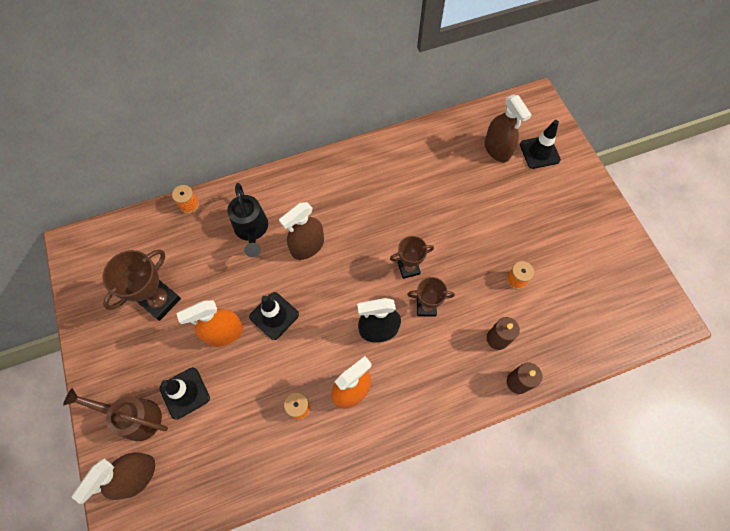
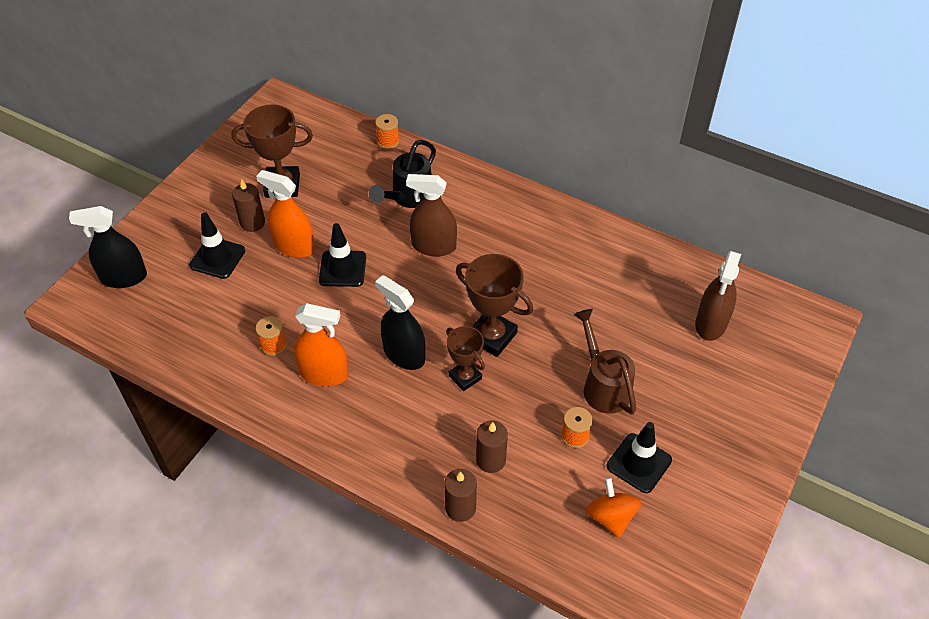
camera: 50 degrees right, 15 degrees down
(134, 417) = (169, 241): brown watering can -> brown watering can (603, 386)
(138, 476) = (124, 277): brown spray bottle -> black spray bottle
(175, 345) = (252, 223): none -> brown candle
(408, 268) = (492, 336): brown trophy -> brown trophy, size x1.57
(539, 152) = (754, 363): black traffic cone -> black traffic cone (639, 463)
(583, 304) = (611, 517): none -> orange spinning top

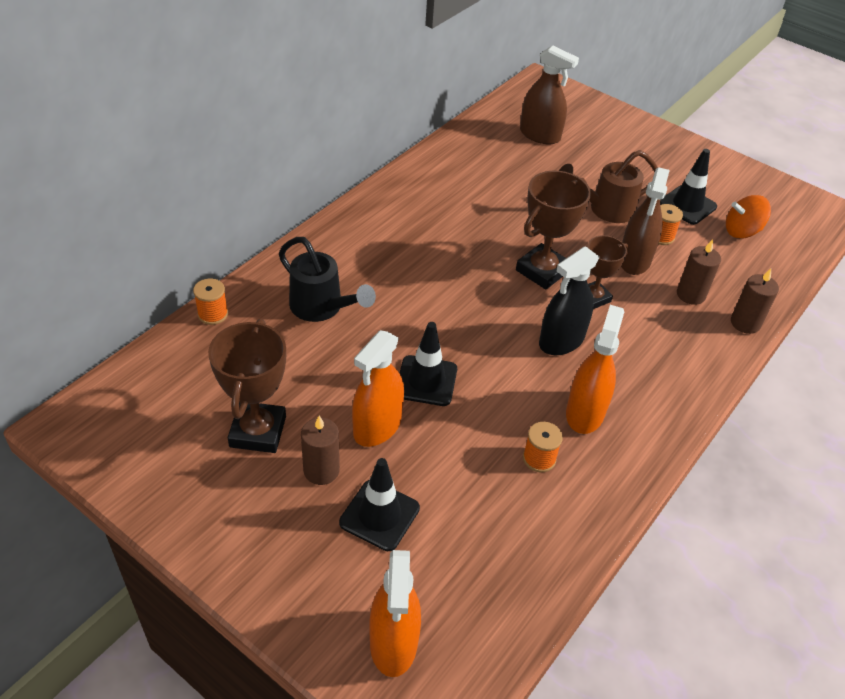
camera: 85 degrees left, 5 degrees down
(124, 277) = (393, 642): black spray bottle -> orange spray bottle
(434, 246) = (407, 296): brown spray bottle -> brown spray bottle (634, 260)

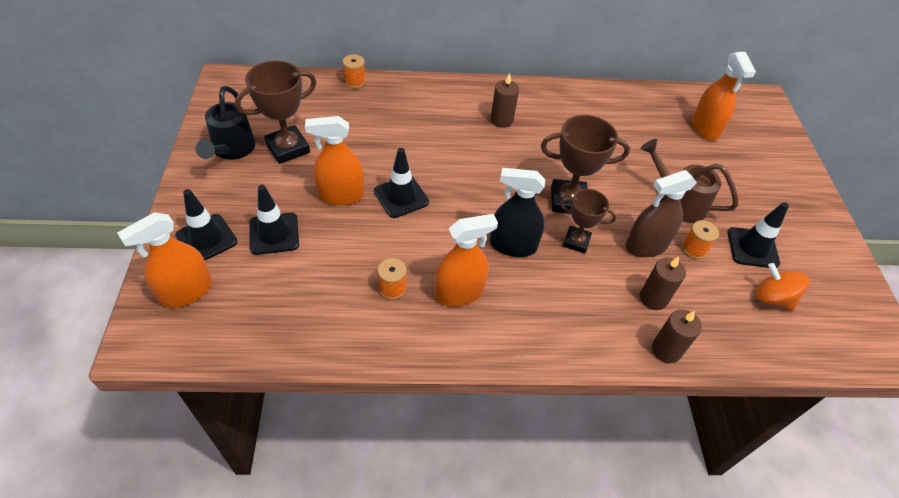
camera: 50 degrees right, 5 degrees up
(321, 307) = (409, 119): black watering can -> black watering can (232, 150)
(321, 470) = (284, 190): brown candle -> brown candle (501, 120)
(328, 583) = (206, 238): none -> black traffic cone
(540, 135) = (705, 128): brown spray bottle -> orange spray bottle

